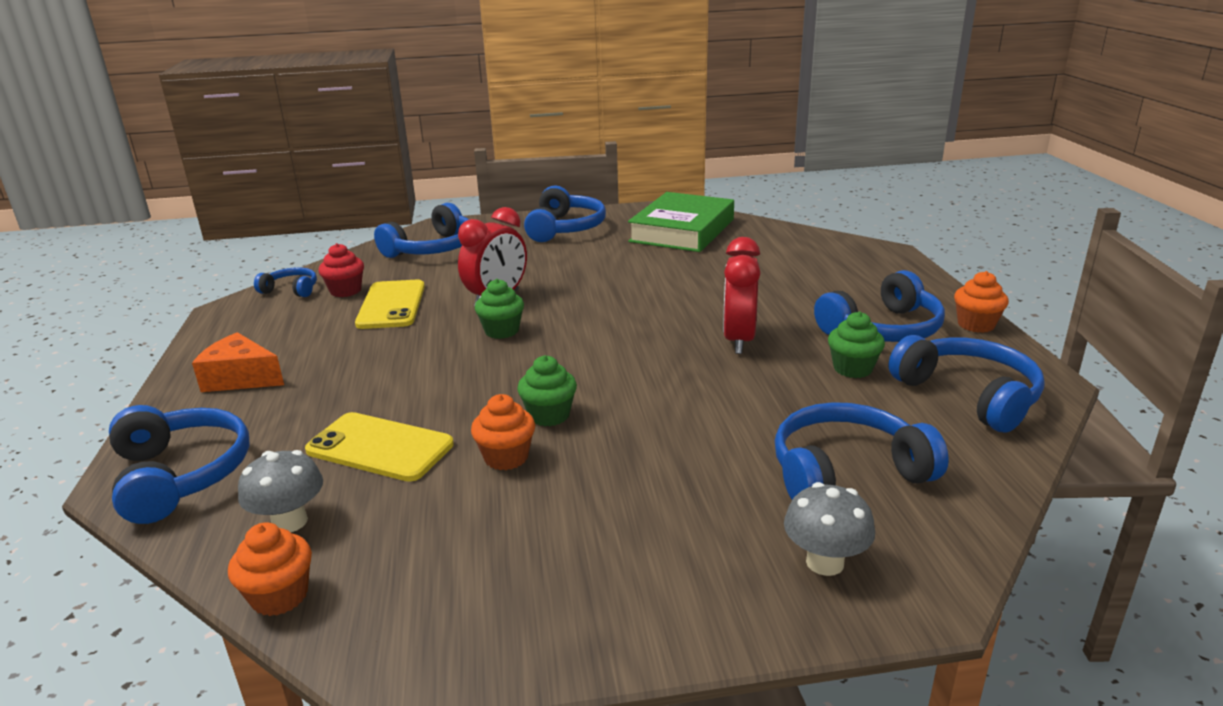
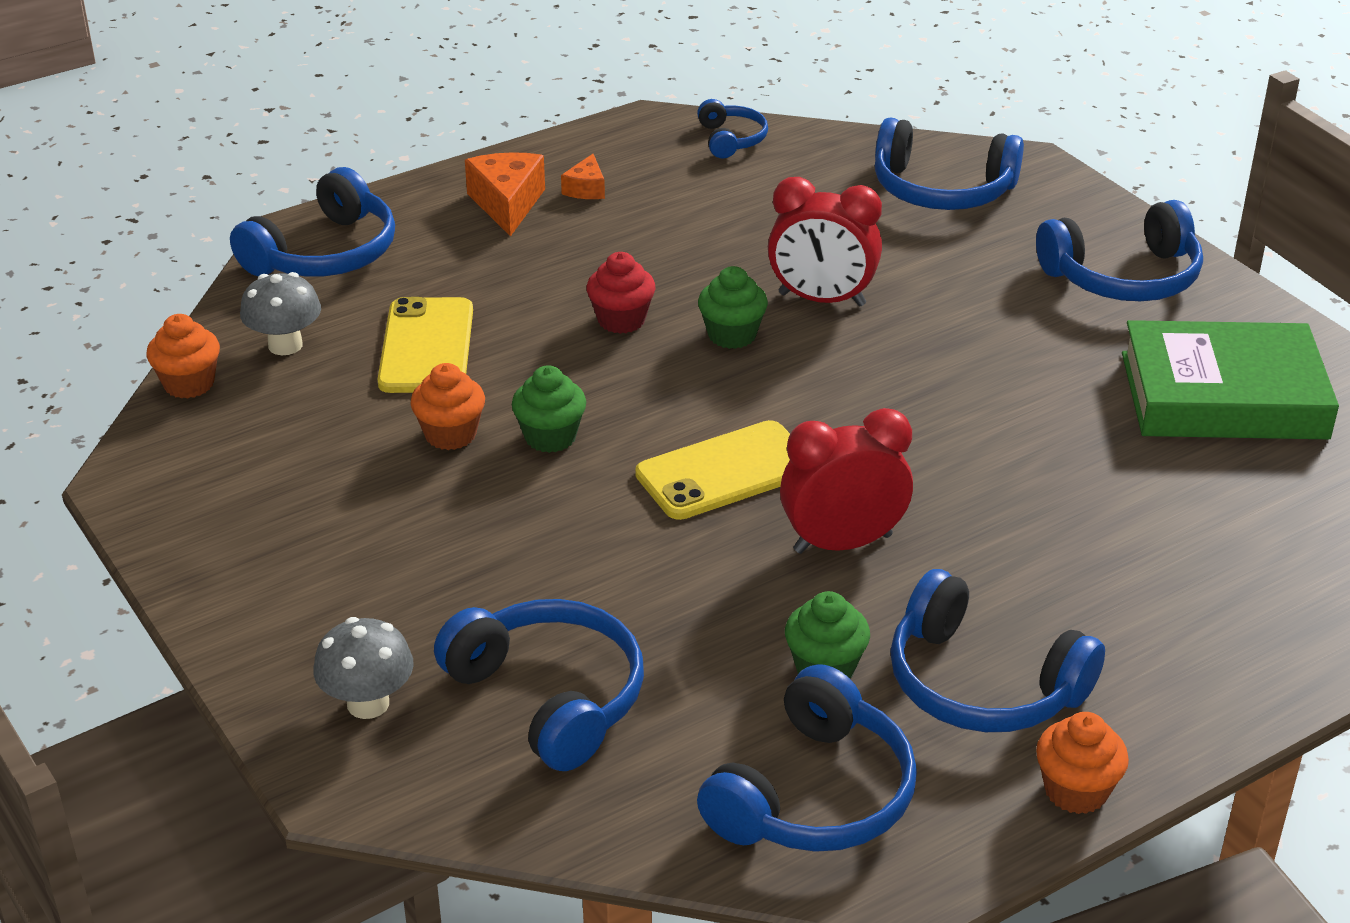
camera: 65 degrees right, 10 degrees up
(270, 346) = (586, 189): none -> orange cheese
(345, 291) = (757, 178): red cupcake -> red cupcake (621, 320)
(391, 305) = (743, 227): yellow phone -> yellow phone (725, 471)

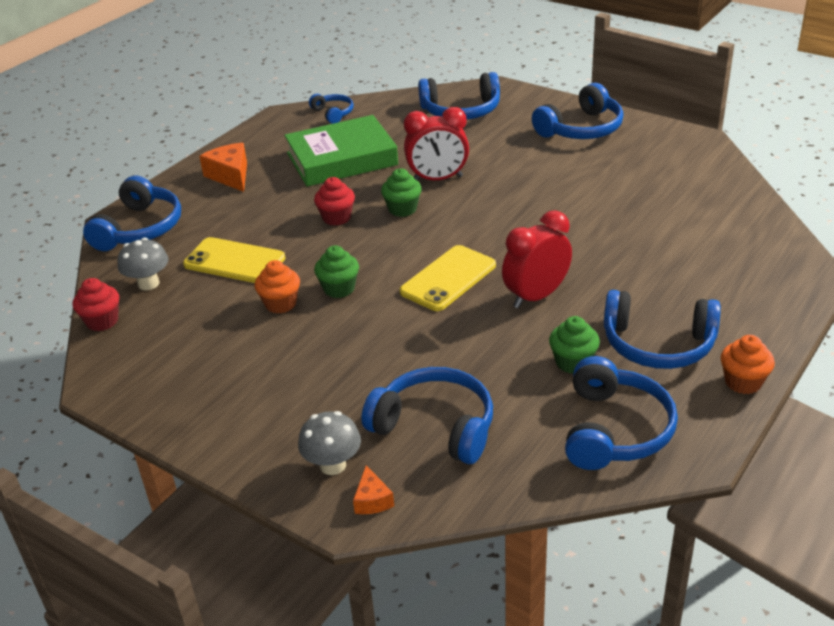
camera: 20 degrees left, 0 degrees up
(189, 384) = (102, 321): orange cupcake -> red cupcake
(426, 346) = (234, 261): yellow phone -> yellow phone turned 45 degrees counterclockwise
(586, 189) = (270, 157): orange cheese -> orange cheese (372, 500)
(1223, 395) = (670, 171): green book -> green book (342, 159)

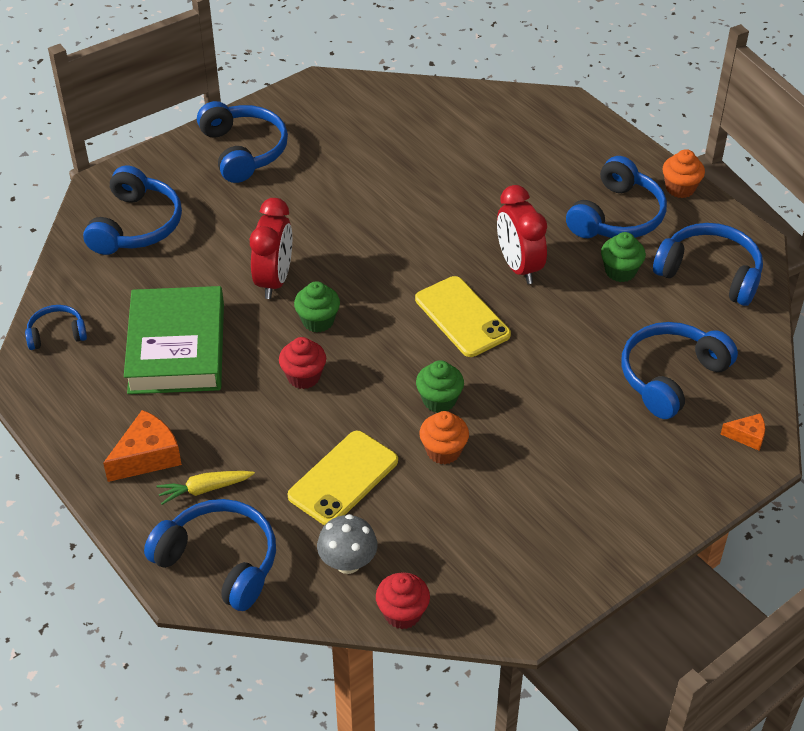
camera: 75 degrees left, 10 degrees up
(206, 205) = (204, 489): none -> yellow carrot
(230, 176) = (147, 456): orange cheese -> orange cheese turned 150 degrees clockwise
(332, 465) = (697, 454): grey mushroom -> none

